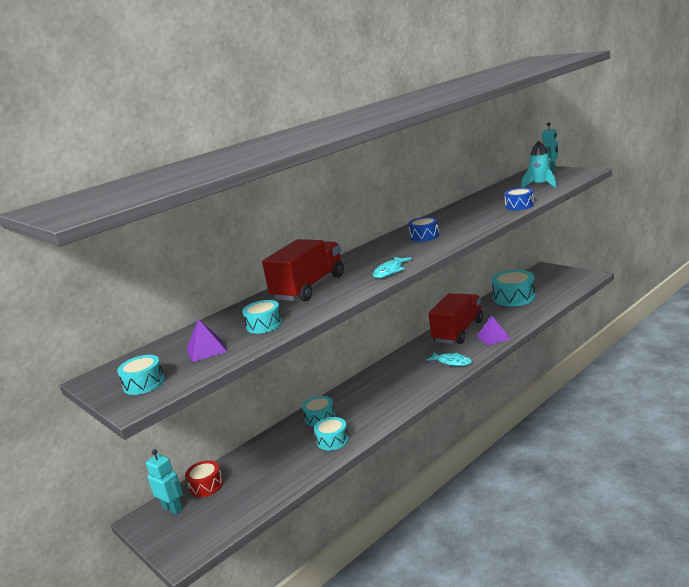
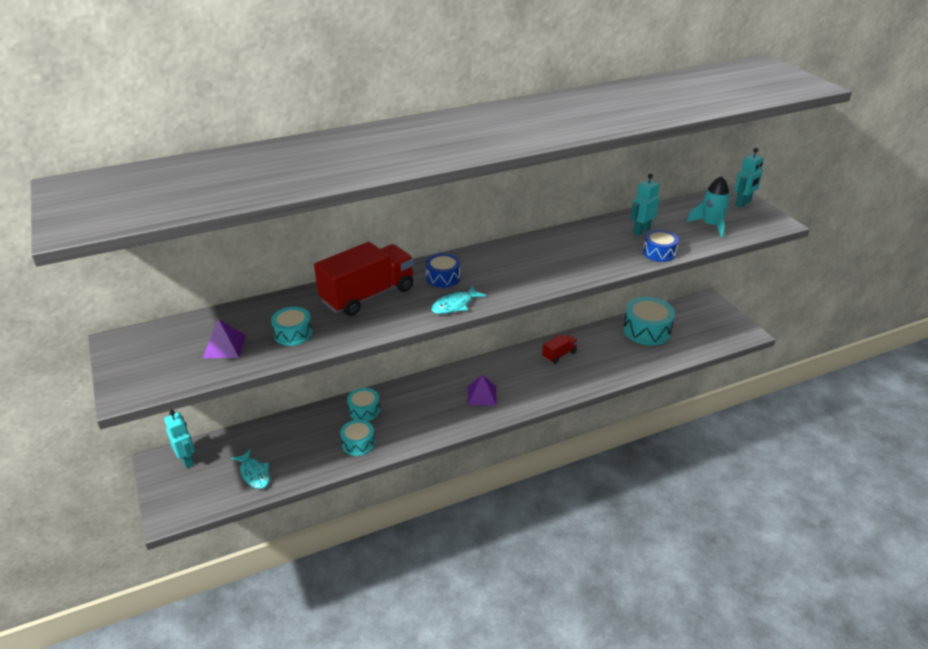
camera: 15 degrees right, 15 degrees up
(144, 383) = (149, 369): turquoise drum -> none
(206, 485) = (226, 447): red drum -> none
(424, 236) = (529, 261): blue drum -> blue drum (443, 278)
(452, 362) = (526, 394): turquoise fish -> turquoise fish (254, 474)
(458, 331) = (559, 355): red truck -> red truck, size x0.48
(493, 200) = (641, 231): none -> turquoise robot
(493, 337) = (588, 378): purple pyramid -> purple pyramid (482, 395)

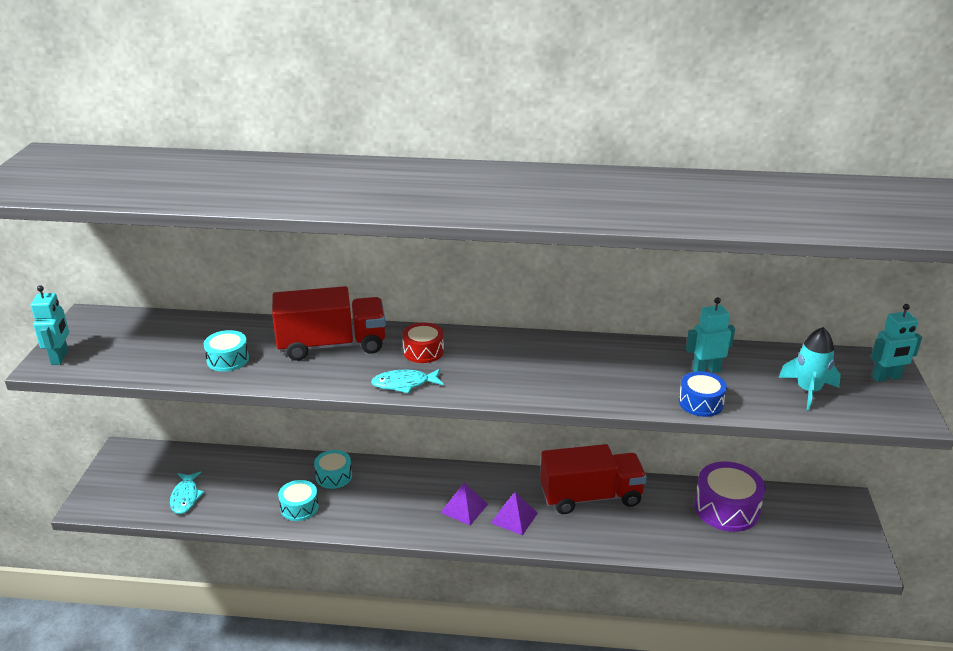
camera: 30 degrees right, 5 degrees down
(187, 460) = (144, 460): turquoise robot -> turquoise robot (60, 357)
(224, 346) = (161, 351): purple pyramid -> purple pyramid (514, 518)
(443, 278) = (423, 351): blue drum -> red drum
(559, 355) = (590, 497): red truck -> red truck, size x2.09
(646, 330) = (726, 508): turquoise drum -> purple drum

